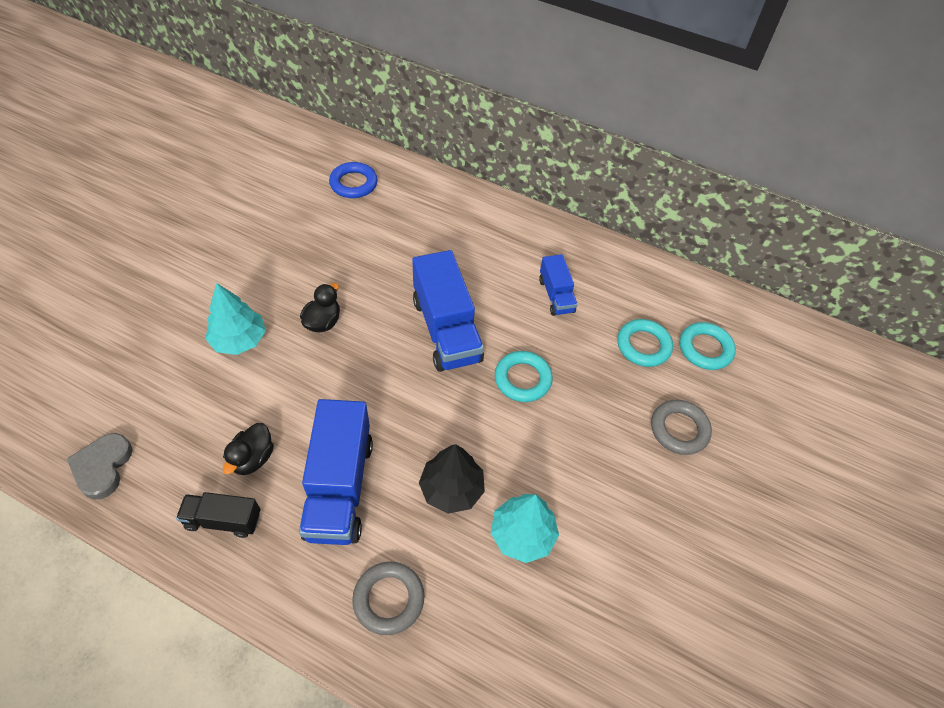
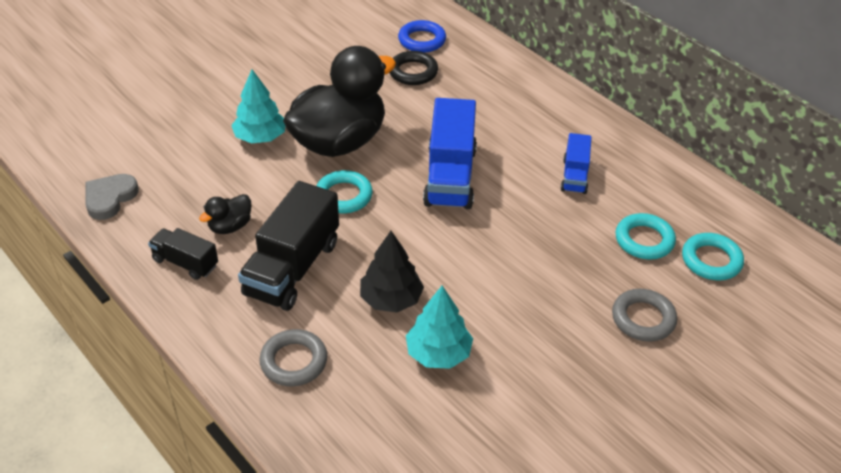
camera: 25 degrees right, 10 degrees down
(323, 322) = (339, 142): black duck -> black duck, size x2.42
(339, 487) = (292, 268): blue truck -> black truck
(360, 221) = (413, 72): none -> black ring
(522, 379) = (504, 234): turquoise ring -> turquoise ring (344, 196)

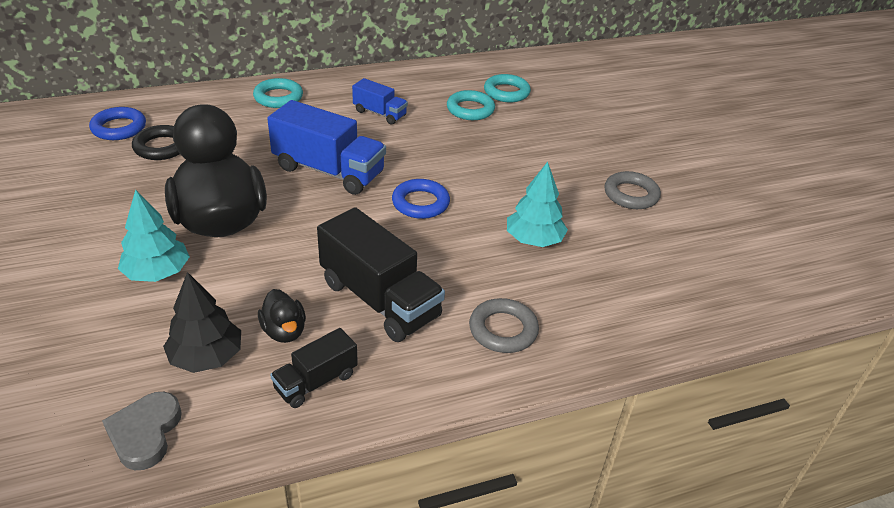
camera: 70 degrees left, 5 degrees down
(110, 198) = (145, 433): grey heart -> grey heart turned 45 degrees clockwise
(344, 196) = (303, 239): turquoise ring -> turquoise ring (278, 97)
(391, 299) = (458, 248): black tree -> black tree (206, 357)
(443, 252) = (420, 203): none -> blue ring
(643, 319) = (546, 136): grey ring -> grey ring (631, 195)

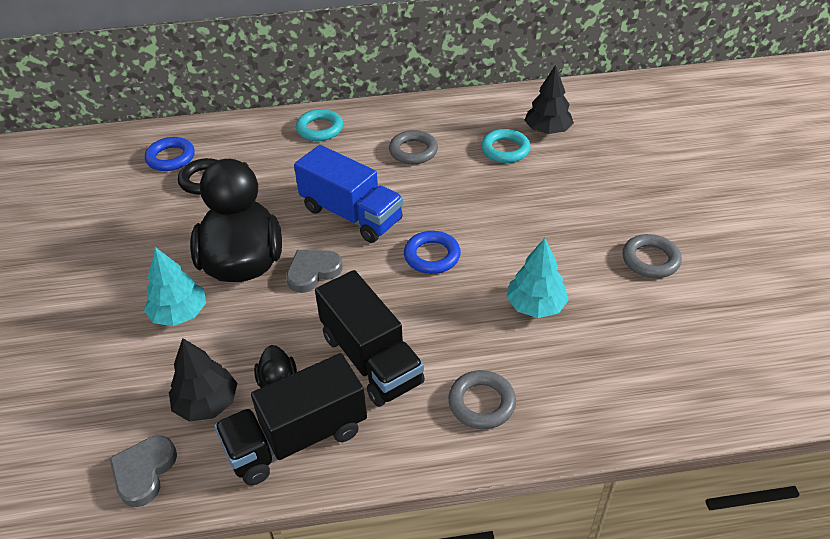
camera: 15 degrees right, 5 degrees up
(299, 224) = (313, 272): none -> grey heart
(316, 381) = (297, 439): black truck -> black truck, size x1.83
(380, 113) = (413, 151): blue truck -> grey ring
(506, 92) = (547, 130): turquoise ring -> black tree

